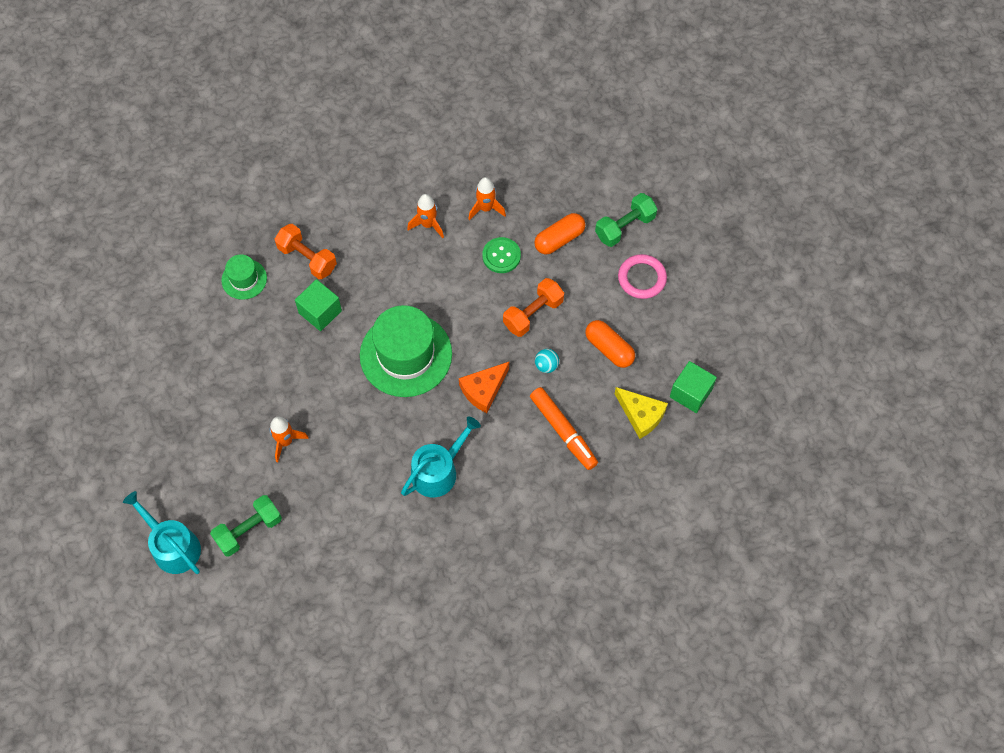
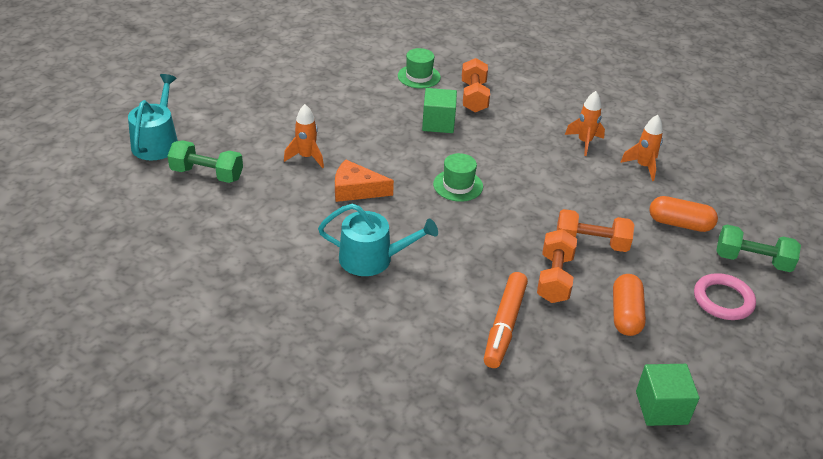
camera: 50 degrees right, 25 degrees down
(406, 354) = (458, 185): green hat -> green hat, size x0.50
(483, 390) = (482, 248): orange cheese -> orange cheese (356, 190)
(501, 256) = (615, 196): green button -> none
(546, 365) = (554, 278): turquoise ball -> orange dumbbell
(641, 415) = (590, 378): yellow cheese -> none

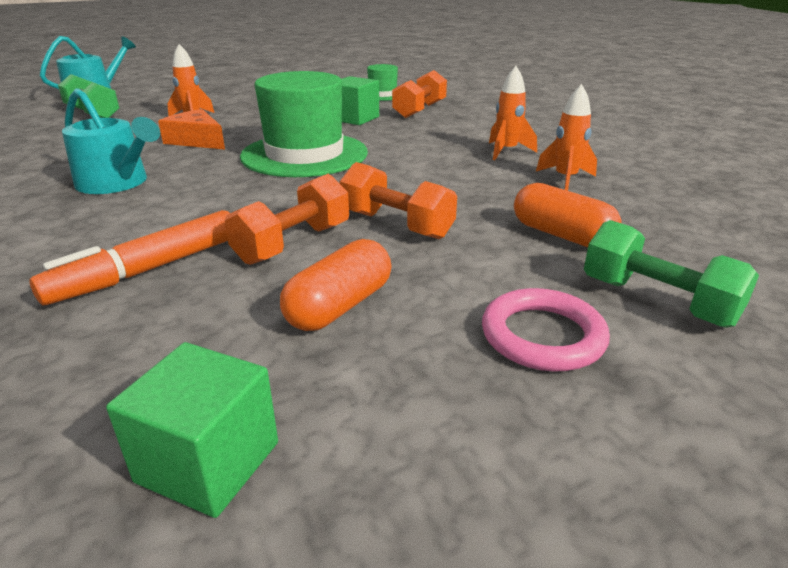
camera: 30 degrees right, 10 degrees down
(458, 185) = (304, 154): green hat -> green hat, size x1.99

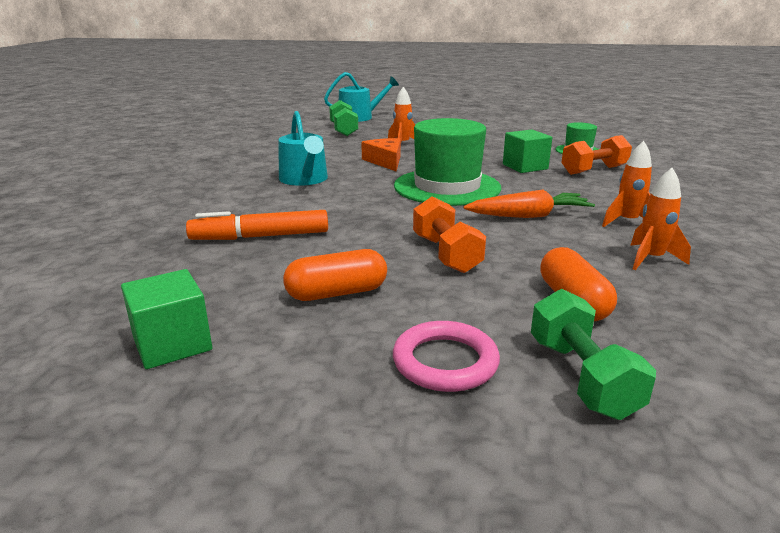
camera: 35 degrees right, 5 degrees down
(293, 243) = (359, 246): orange dumbbell -> none
(422, 165) = (529, 216): none -> orange carrot

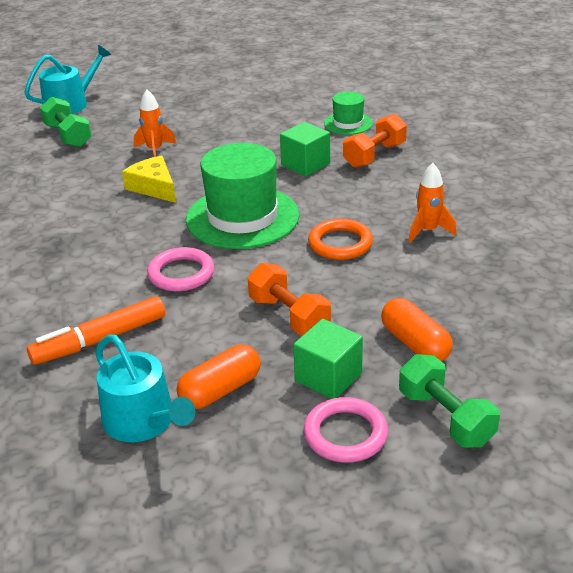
camera: 20 degrees left, 10 degrees up
(172, 344) = (119, 485): green cube -> green cube (328, 377)
(305, 179) = (84, 240): turquoise watering can -> turquoise watering can (144, 421)
(366, 210) = (181, 273): none -> pink ring
(385, 161) = (154, 187): orange cheese -> yellow cheese
(529, 216) = (340, 243): orange carrot -> orange ring
(651, 259) = (460, 276): orange rocket -> none

